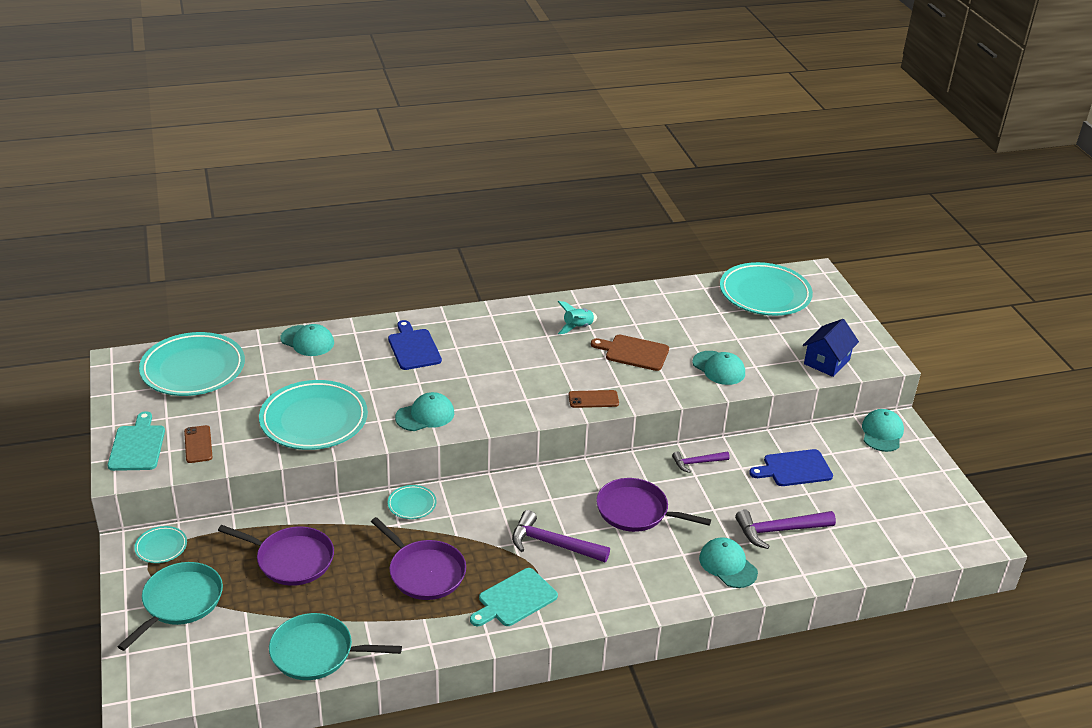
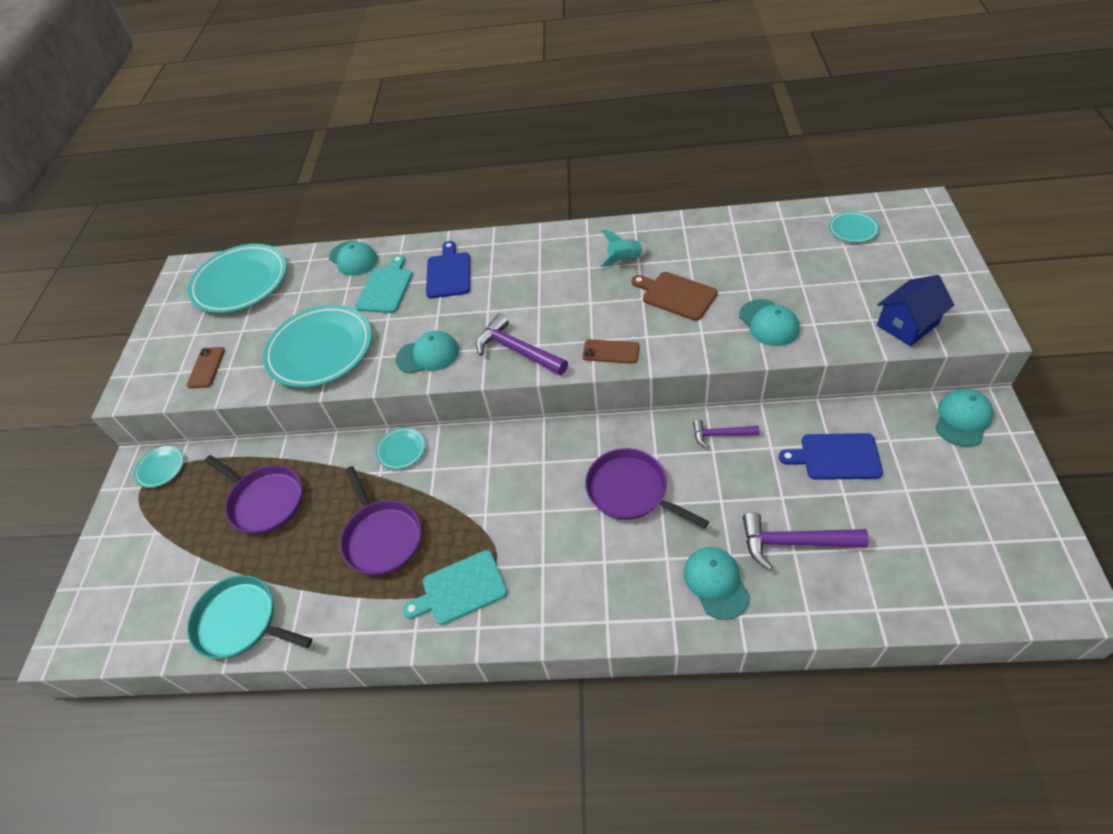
camera: 25 degrees right, 15 degrees up
(137, 446) = (155, 363): turquoise cutting board -> turquoise cutting board (385, 288)
(180, 602) = (148, 535): turquoise pan -> none
(553, 544) = (526, 521): purple hammer -> purple hammer (517, 350)
(765, 294) = (852, 229): turquoise plate -> turquoise plate, size x0.45

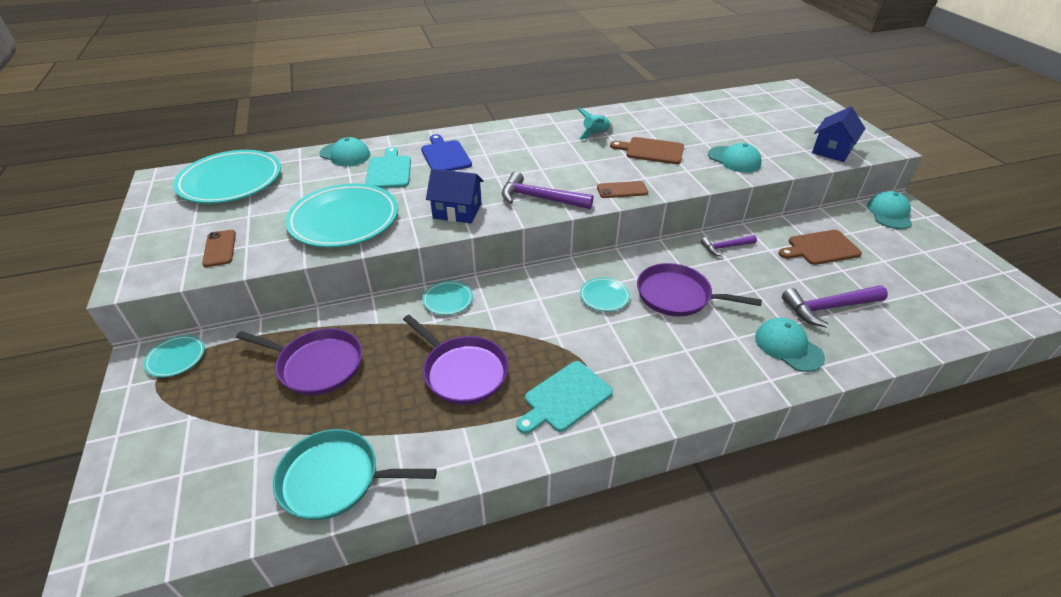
camera: 25 degrees left, 10 degrees down
(428, 355) = (457, 211): turquoise cap -> blue house
(836, 457) = (820, 248): blue cutting board -> brown cutting board
(852, 229) = (754, 104): turquoise plate -> turquoise plate (604, 296)

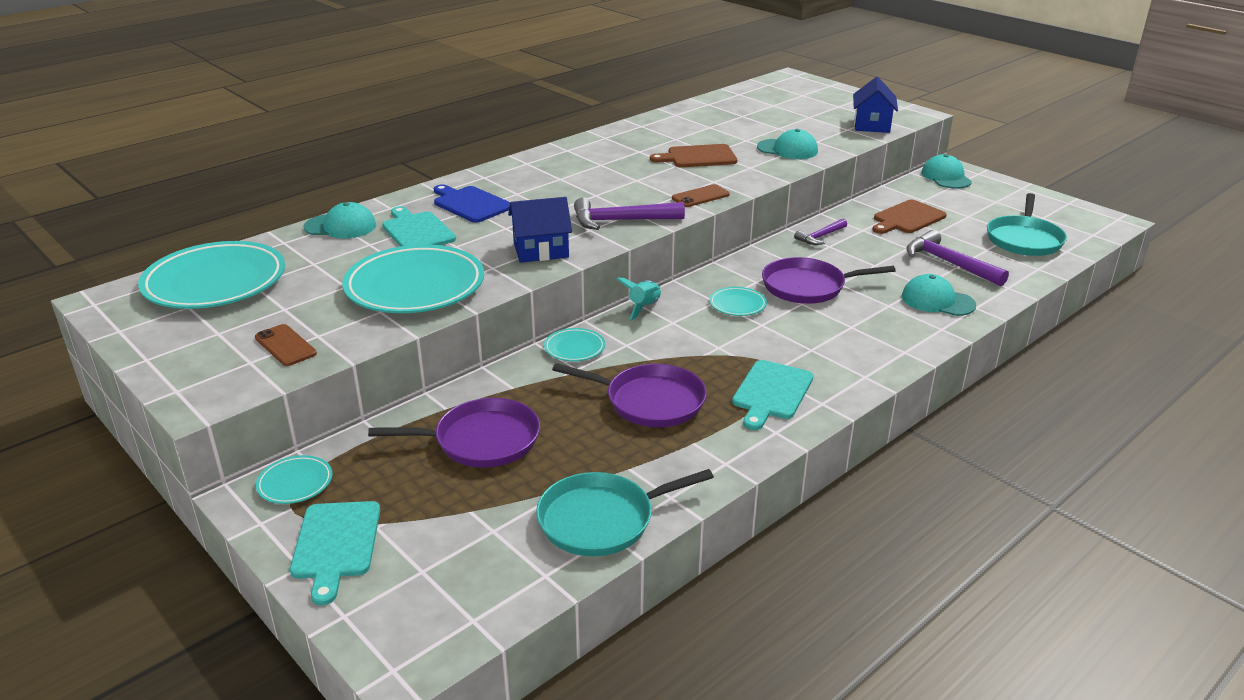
camera: 25 degrees left, 10 degrees down
(153, 424) = (336, 544): none -> turquoise cutting board
(595, 134) = (624, 152): turquoise rocket -> turquoise rocket (644, 307)
(828, 308) = (949, 263): purple hammer -> purple hammer turned 90 degrees clockwise
(926, 302) = (1024, 239): none -> turquoise pan

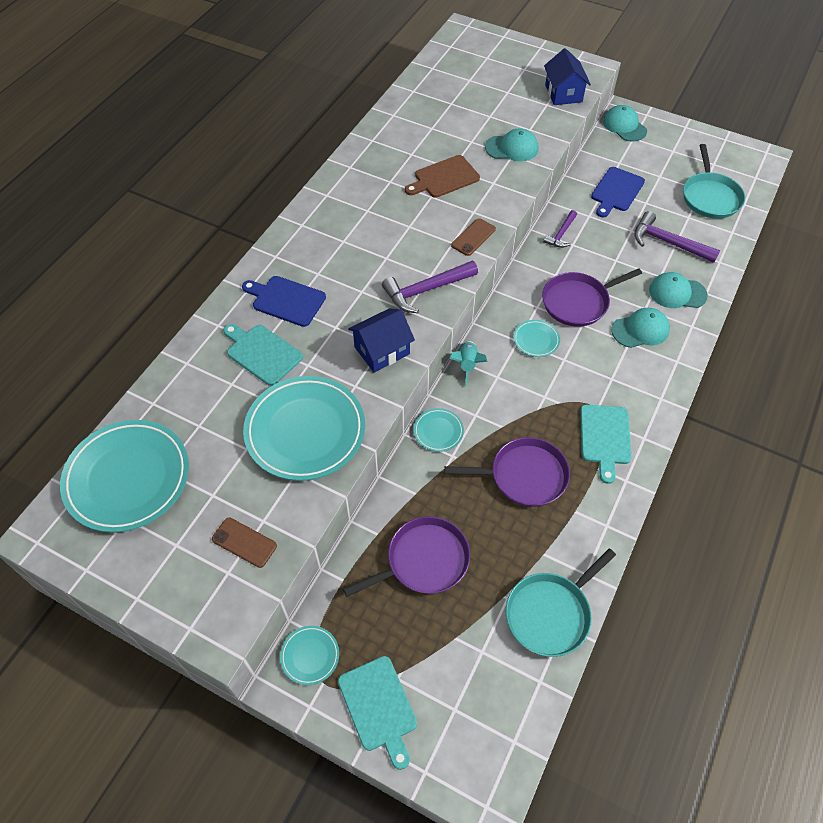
camera: 20 degrees left, 25 degrees up
(340, 226) = (190, 365): turquoise cap -> turquoise cap (640, 330)
(907, 218) = (616, 191): brown cutting board -> blue cutting board

